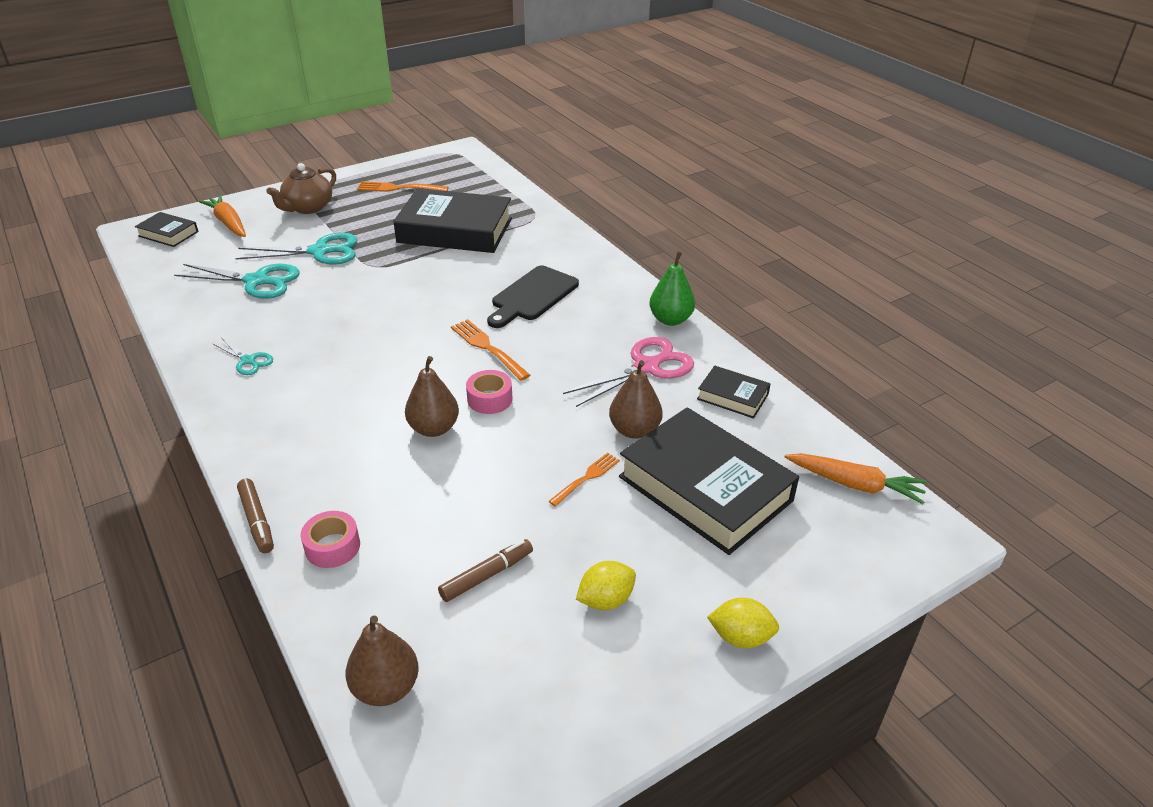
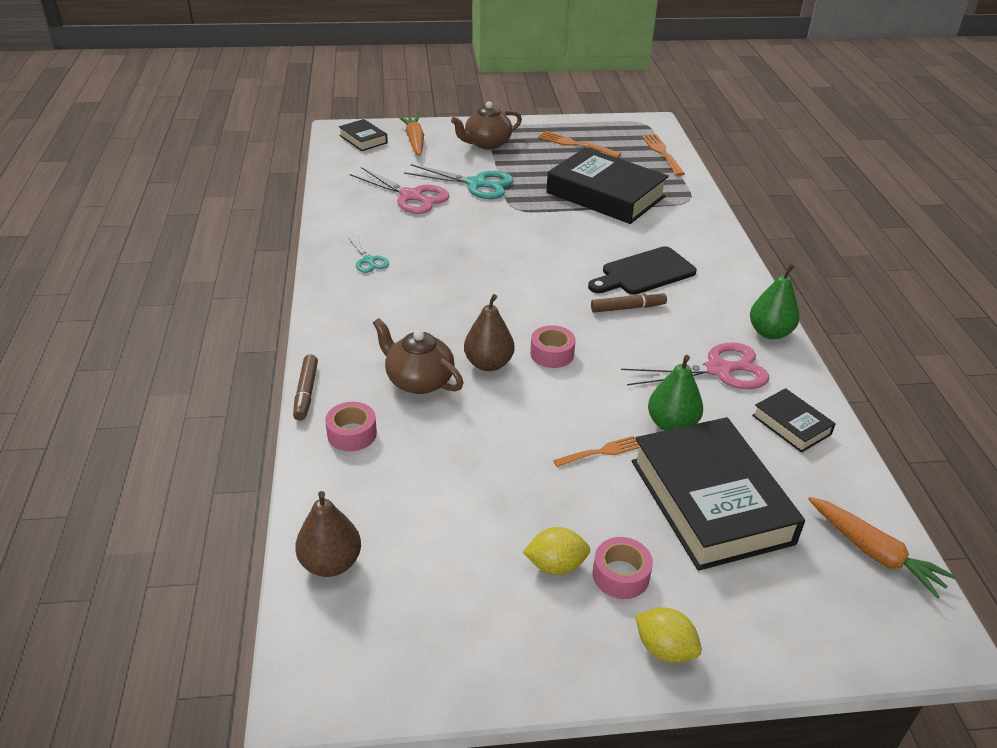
camera: 25 degrees right, 0 degrees up
(256, 281) = (411, 196): turquoise scissors -> pink scissors
(372, 468) = (418, 380): none -> brown teapot
(487, 575) = (463, 504): brown marker -> brown marker (628, 308)
(488, 348) = (576, 308): orange fork -> orange fork (662, 153)
(634, 430) = (671, 424): brown pear -> green pear
(667, 586) = (621, 575): none -> pink tape

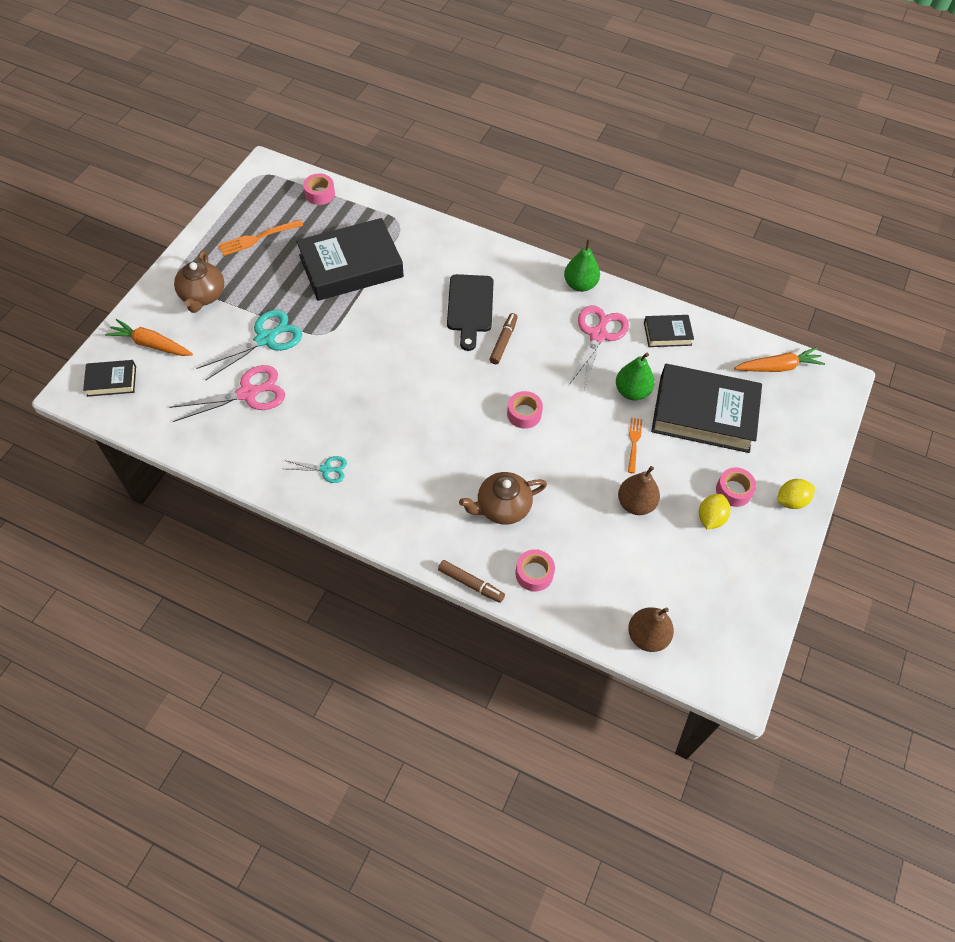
camera: 60 degrees left, 20 degrees up
(488, 364) = (511, 456): brown pear -> brown pear (635, 503)
(662, 153) = (320, 194): orange fork -> pink tape

